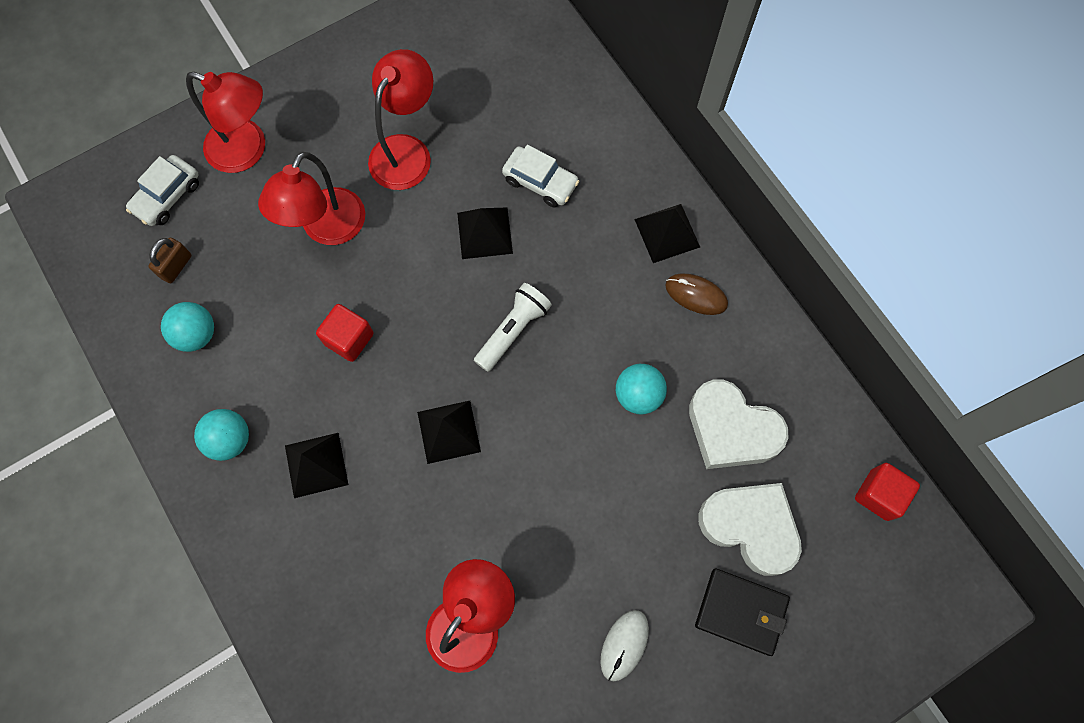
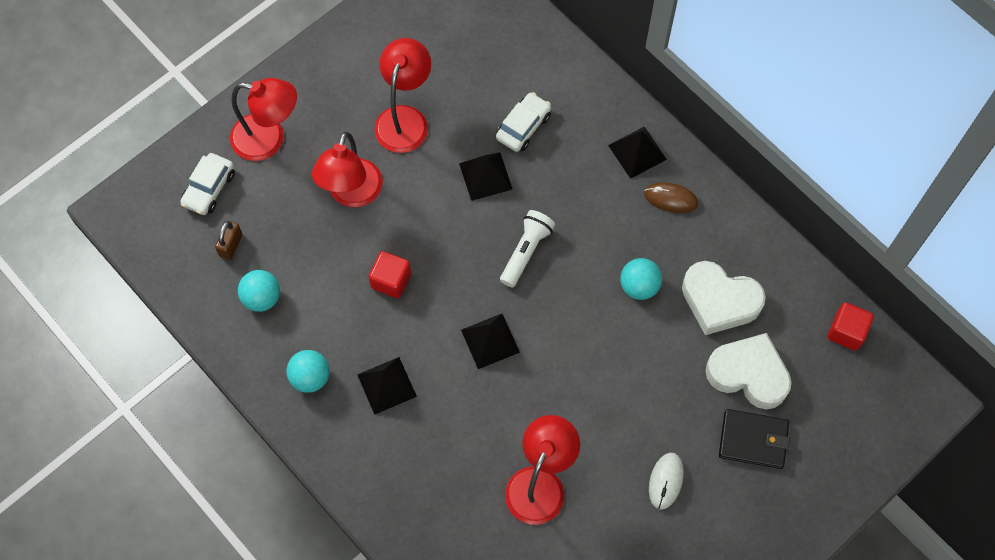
camera: 10 degrees left, 5 degrees down
(540, 182) = (523, 127): white car -> white car turned 75 degrees counterclockwise

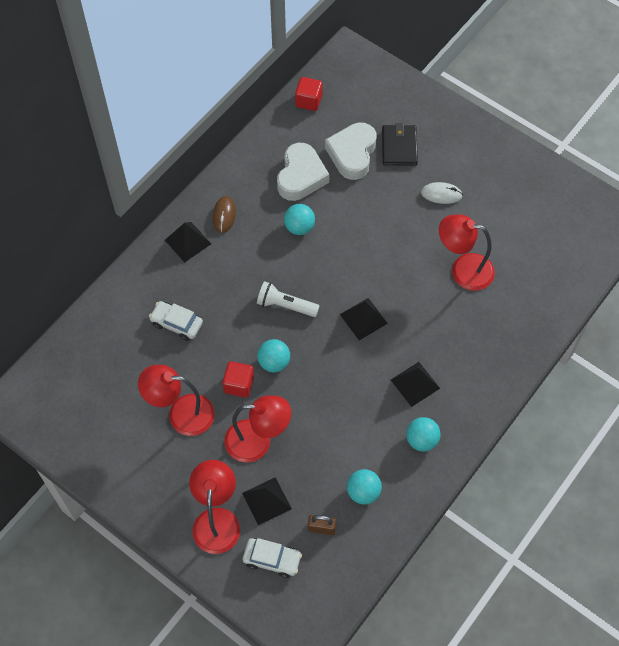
camera: 100 degrees left, 5 degrees down
(391, 280) = (328, 397): red cube -> red cube (239, 384)
(450, 226) = (274, 362): none -> turquoise ball
(486, 176) = (225, 344): black pyramid -> black pyramid (266, 500)

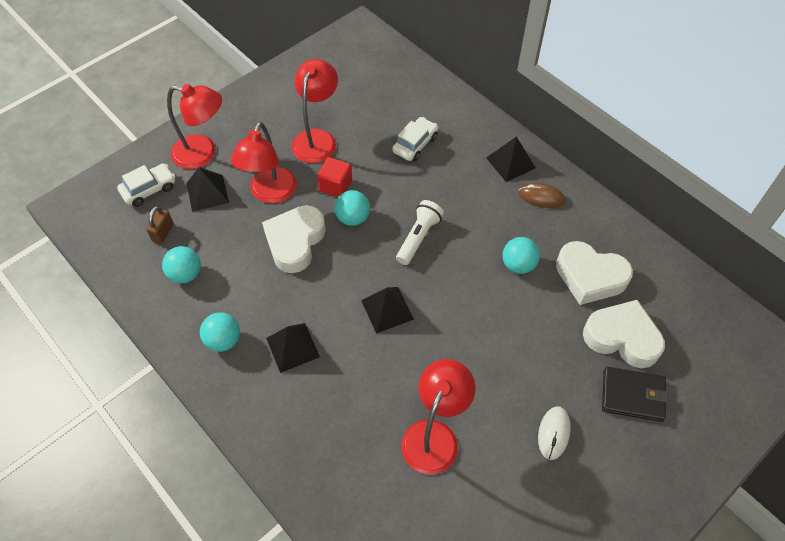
camera: 100 degrees right, 5 degrees down
(272, 559) = (149, 189): white car -> white car turned 150 degrees counterclockwise
(308, 101) = (706, 302): red cube -> none
(309, 406) = (295, 242): none -> white heart

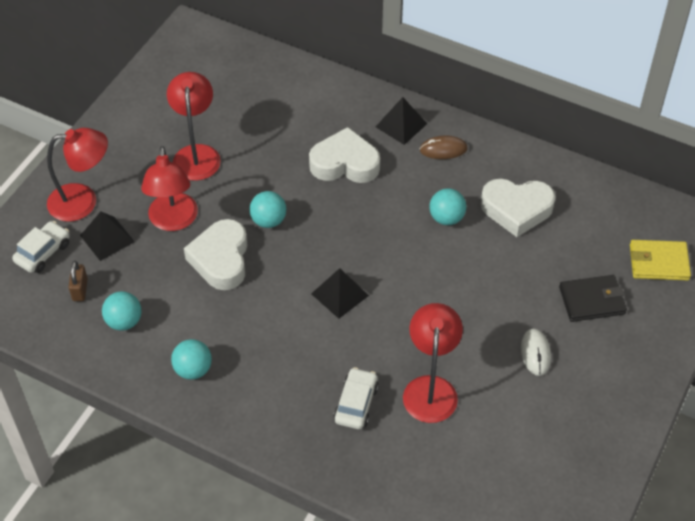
camera: 20 degrees left, 5 degrees down
(292, 347) = (264, 355): black pyramid -> none
(335, 186) = (237, 195): red cube -> none
(415, 144) = (299, 133): white car -> white car (356, 404)
(418, 237) = (341, 220): white flashlight -> none
(622, 337) = (565, 254): white heart -> white heart (345, 163)
(717, 376) = (658, 262): none -> yellow wallet

